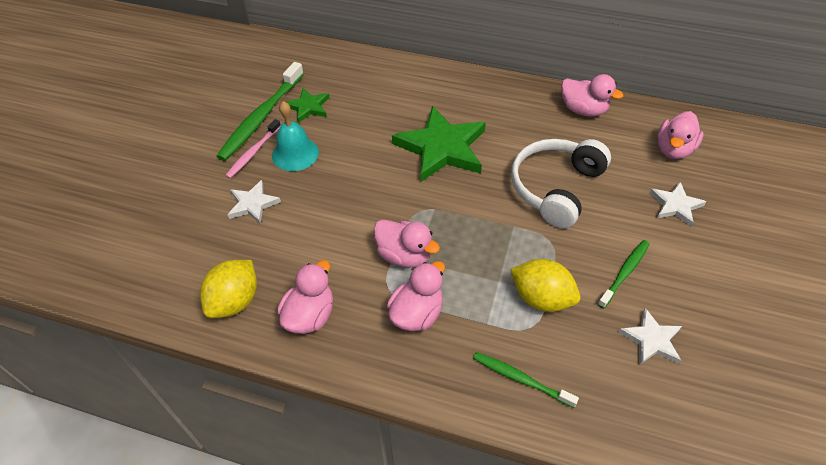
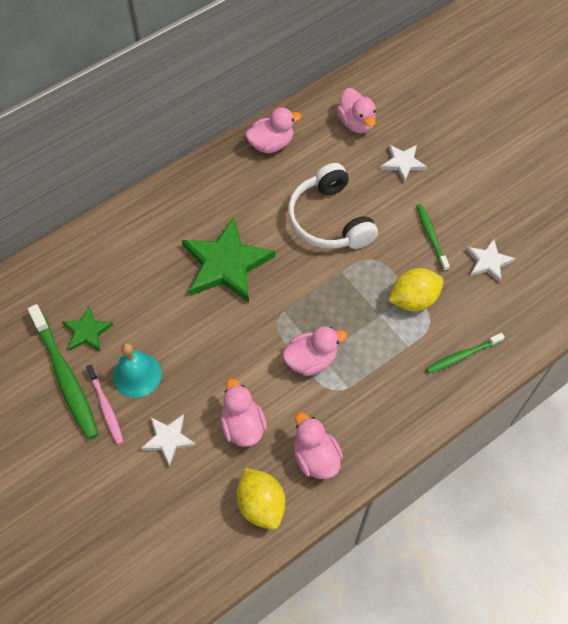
camera: 55 degrees left, 10 degrees up
(417, 313) = (367, 384): pink duck -> pink duck (243, 426)

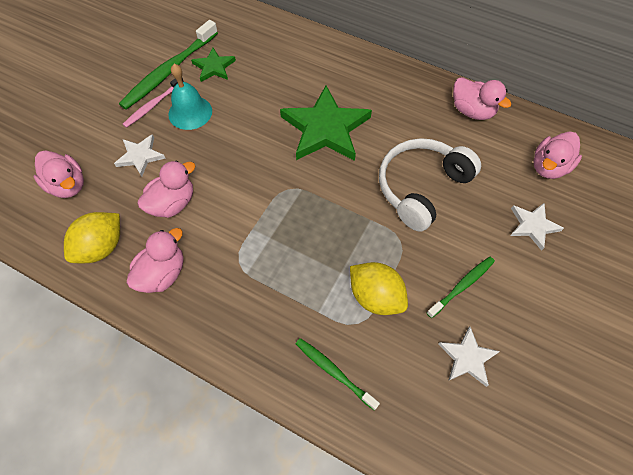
camera: 65 degrees right, 0 degrees up
(311, 360) = (262, 231): pink duck -> pink duck (68, 185)

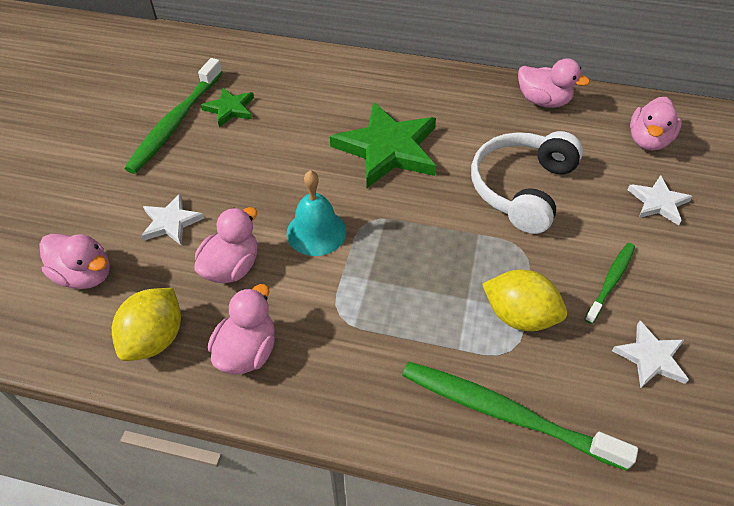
camera: 15 degrees left, 10 degrees down
(153, 105) = (168, 163): pink toothbrush -> none
(190, 112) = (218, 162): turquoise bell -> turquoise bell (316, 232)
(333, 371) = (504, 413): green toothbrush -> green toothbrush, size x1.78

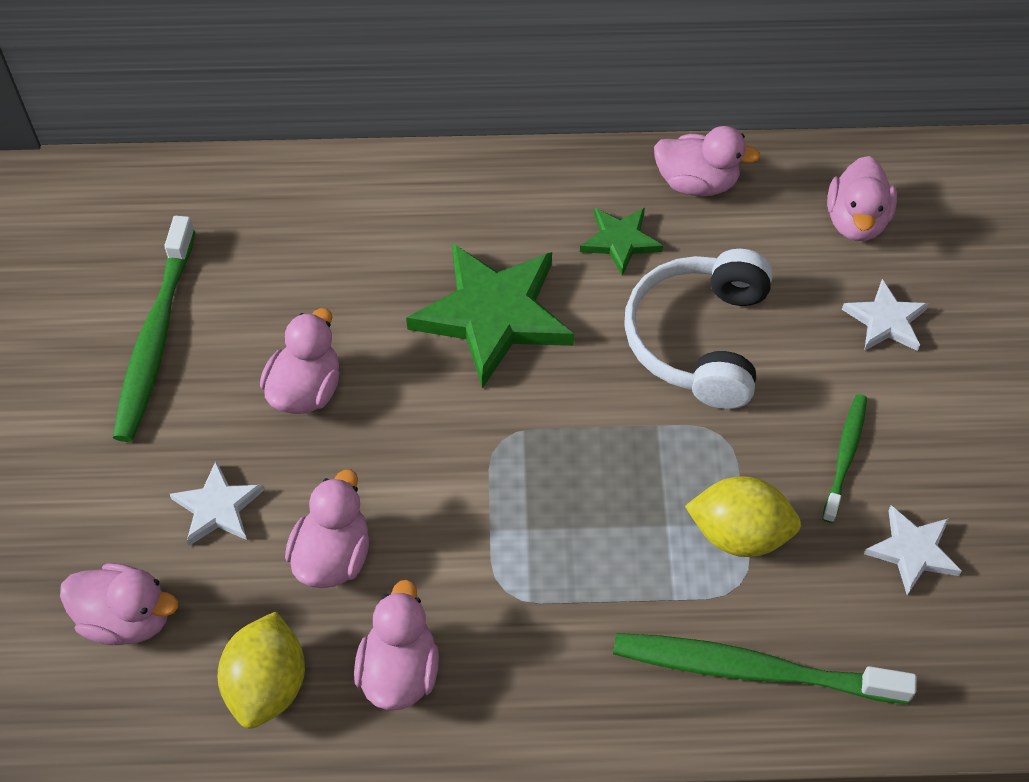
camera: 15 degrees left, 5 degrees up
(230, 109) = (231, 296): green star -> green star (620, 241)
(254, 167) = (306, 390): none -> pink duck
(316, 232) = (433, 474): turquoise bell -> none

